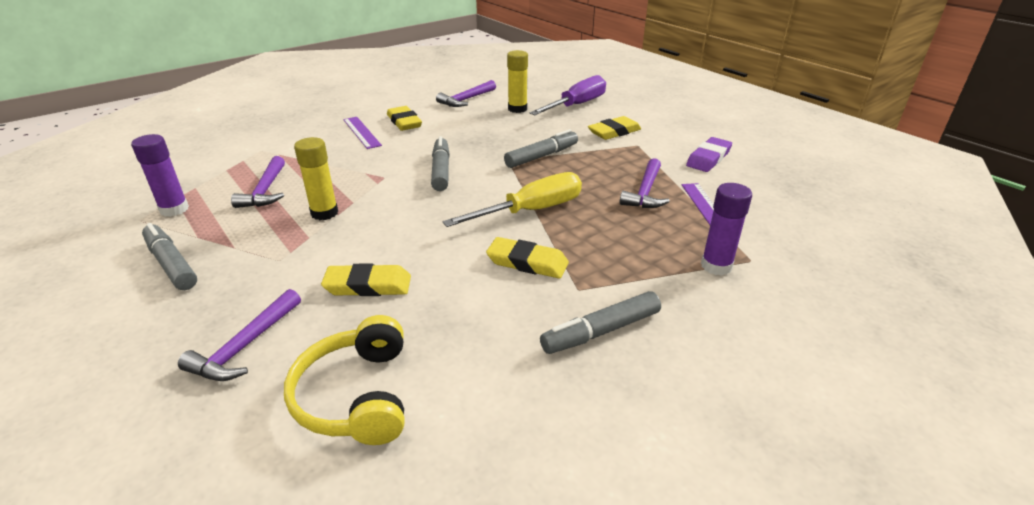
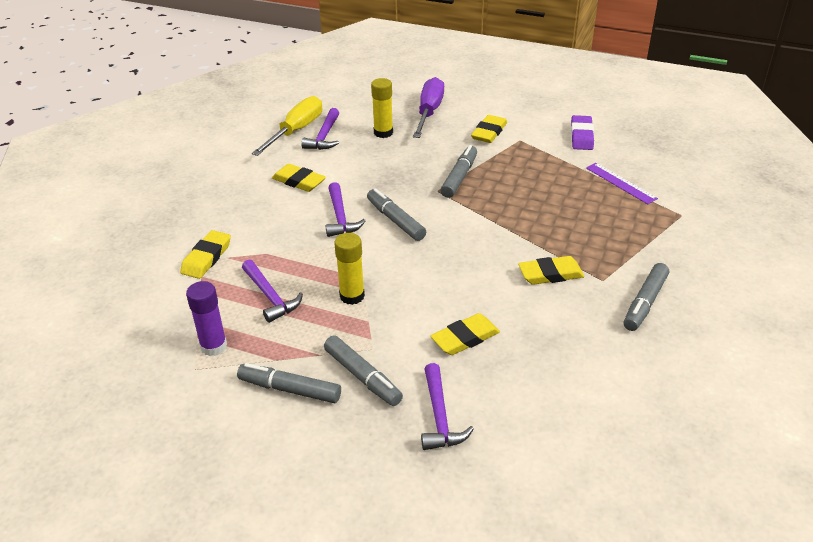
camera: 30 degrees left, 5 degrees up
(237, 279) = (363, 377): none -> grey marker
(265, 150) = (206, 258): none -> yellow eraser
(355, 396) = (552, 409): yellow headphones -> none
(361, 132) = (273, 206): purple ruler -> none
(531, 211) = (507, 231): yellow screwdriver -> yellow screwdriver (296, 131)
(645, 192) = (568, 184): purple hammer -> purple hammer (340, 217)
(716, 266) = (666, 227): purple glue stick -> none

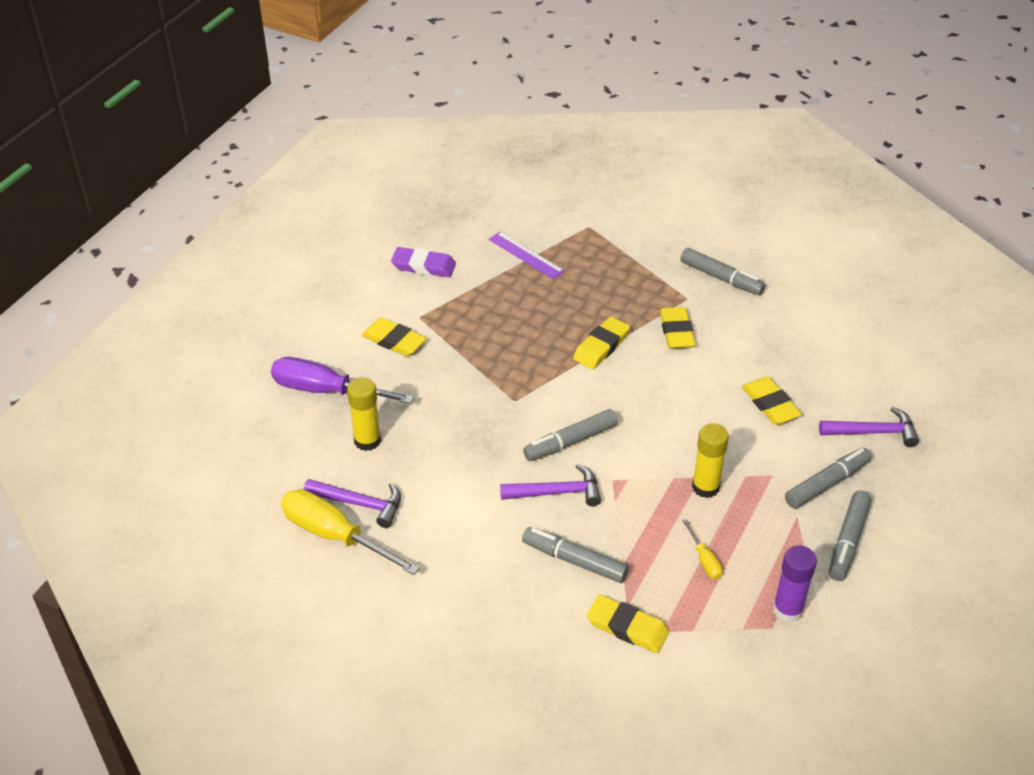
camera: 85 degrees left, 5 degrees up
(270, 296) = (704, 560): purple hammer -> yellow screwdriver
(299, 181) = (469, 533): yellow eraser -> yellow eraser (601, 346)
(459, 177) = (490, 378): grey marker -> grey marker (574, 561)
(621, 183) = (526, 255): purple ruler -> purple ruler turned 75 degrees clockwise

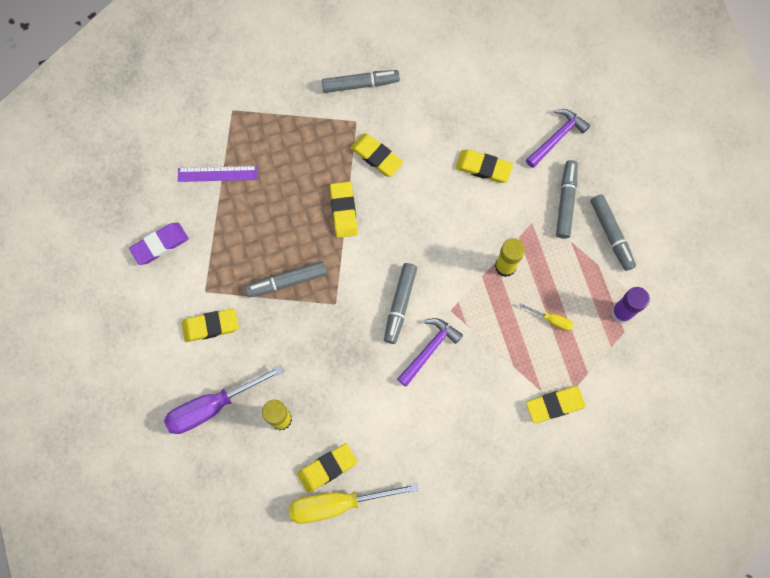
camera: 45 degrees left, 30 degrees up
(360, 504) = (327, 468): purple hammer -> yellow eraser
(574, 561) = (485, 388): grey marker -> grey marker (287, 281)

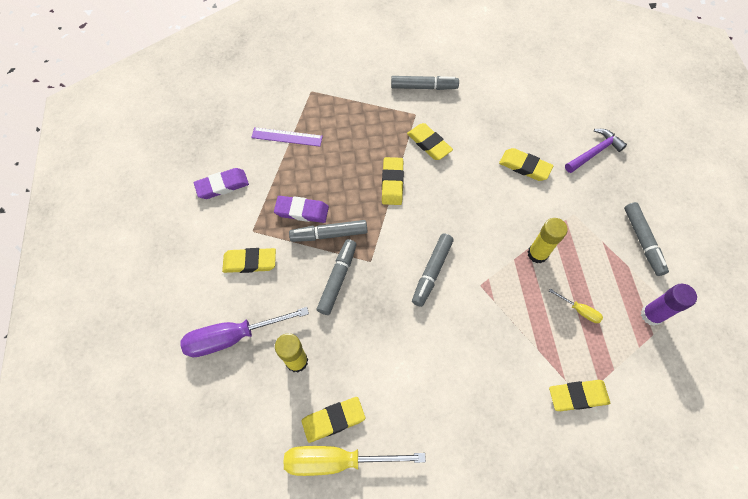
camera: 10 degrees right, 10 degrees down
(253, 260) = (302, 211): none -> purple eraser
(429, 350) = (454, 319): purple hammer -> none
(565, 201) = (599, 206): grey marker -> grey marker (338, 279)

